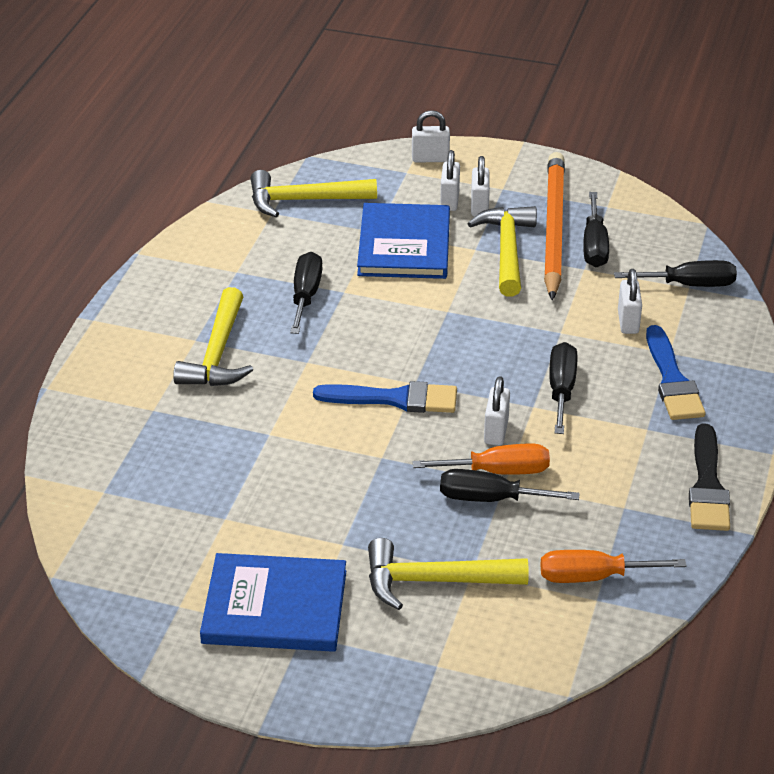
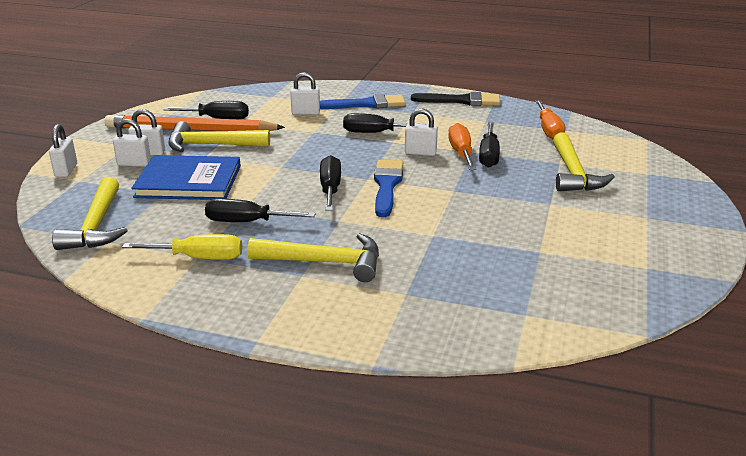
camera: 90 degrees left, 10 degrees down
(235, 272) = (199, 258): none -> yellow screwdriver
(275, 607) = (627, 227): blue book -> none
(689, 285) = (270, 96): black screwdriver -> black screwdriver (330, 189)

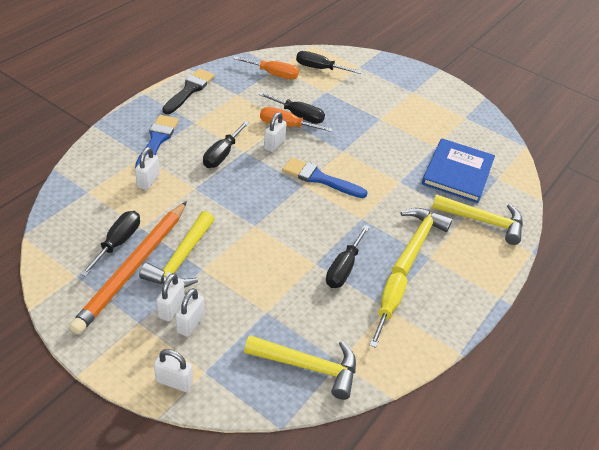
camera: 75 degrees left, 15 degrees up
(189, 181) = (252, 290): blue book -> blue book (457, 172)
(330, 189) = (310, 209): black screwdriver -> black screwdriver (319, 68)
(573, 173) = (344, 93): yellow hammer -> yellow hammer (482, 221)

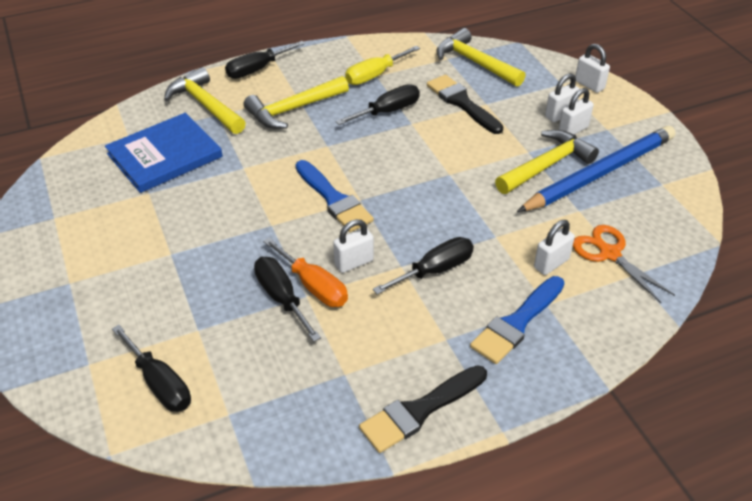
camera: 145 degrees left, 0 degrees up
(109, 200) = (609, 254): none -> orange scissors
(118, 243) = (610, 202): black screwdriver -> black screwdriver (257, 69)
(133, 267) = (600, 173): orange pencil -> blue pencil
(273, 74) = (250, 398): orange screwdriver -> none
(288, 303) = (462, 103): none -> black brush

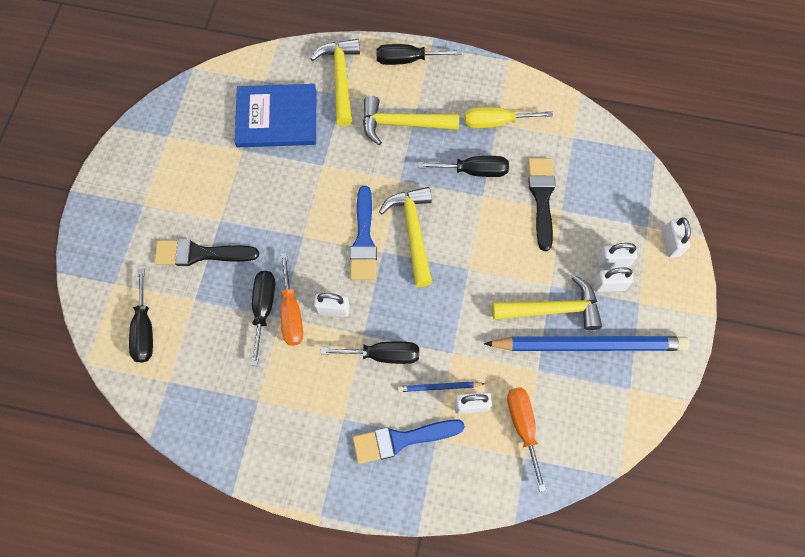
camera: 35 degrees right, 25 degrees up
(419, 411) = (281, 463): black brush -> black brush (200, 254)
(475, 63) = (593, 157): yellow hammer -> yellow hammer (413, 232)
(509, 266) = (439, 387): none -> blue pencil
(609, 254) = (523, 427): orange scissors -> orange screwdriver

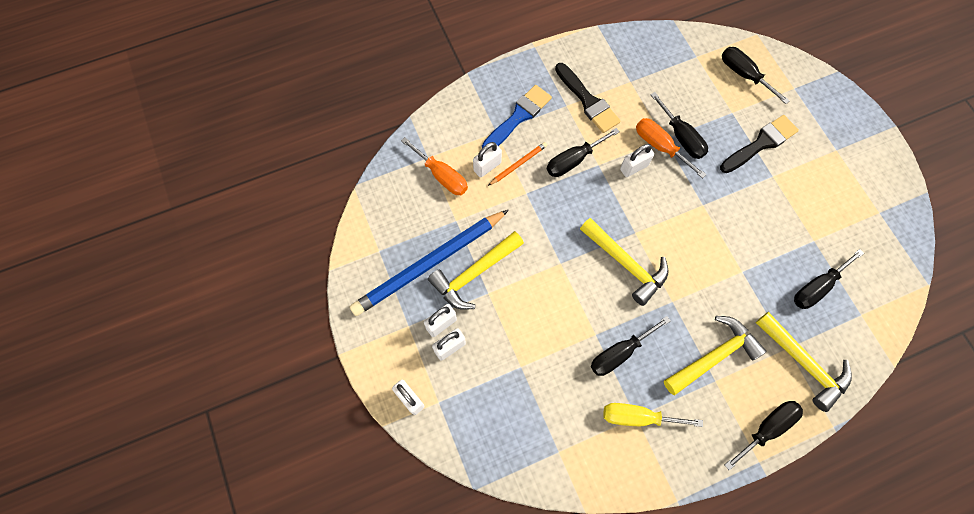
camera: 145 degrees right, 0 degrees up
(277, 118) = (817, 287): blue book -> black screwdriver
(364, 240) = (657, 232): blue brush -> none
(439, 387) = (518, 164): blue pencil -> orange pencil
(495, 122) = (637, 417): yellow screwdriver -> yellow screwdriver turned 135 degrees counterclockwise
(542, 198) = (545, 367): black brush -> black brush (588, 101)

